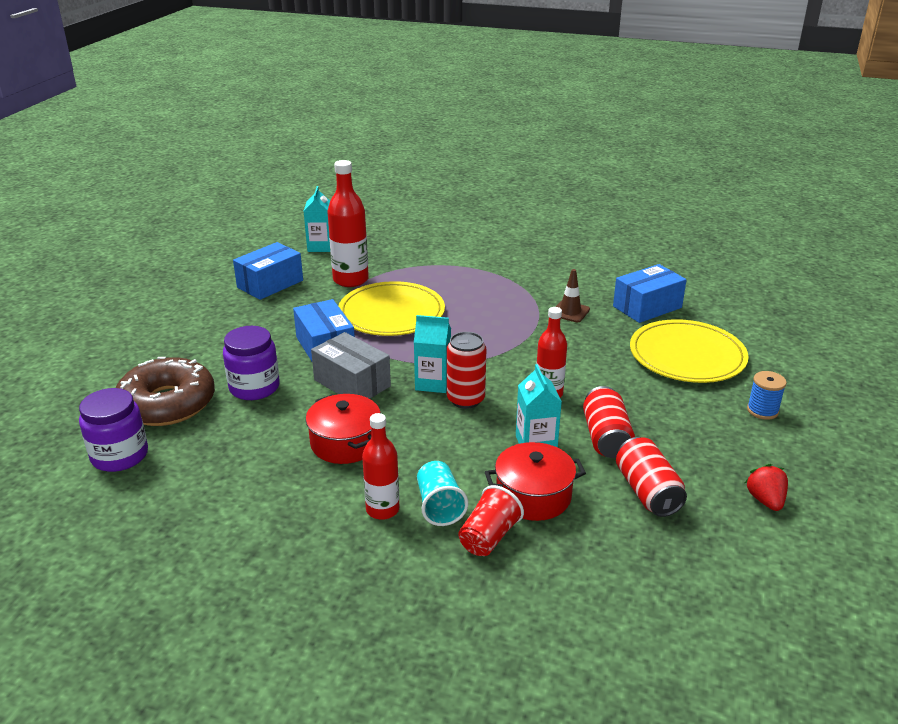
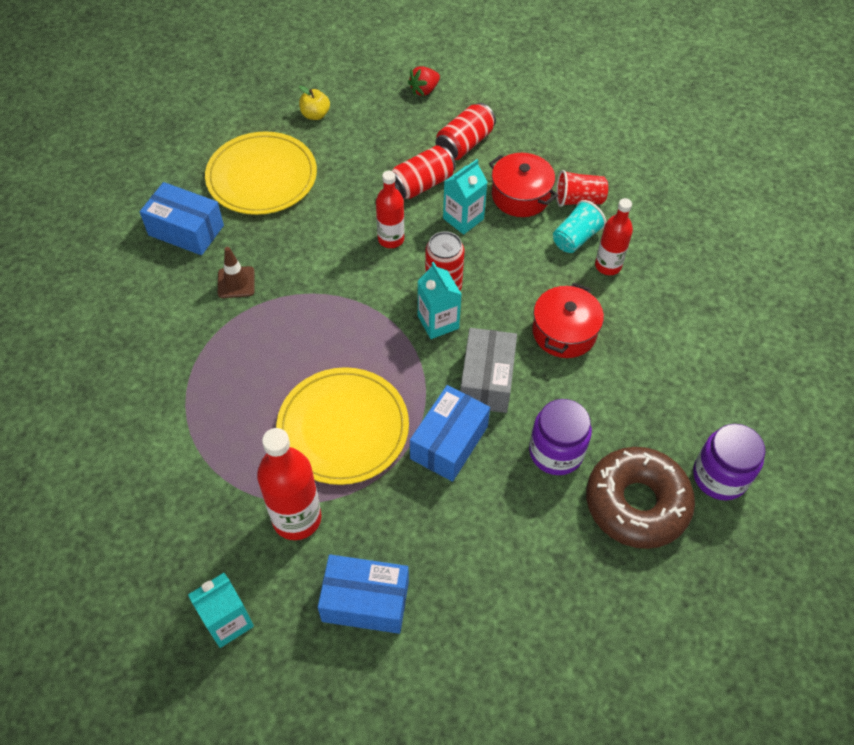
camera: 125 degrees left, 25 degrees up
(762, 410) = (315, 115): blue spool -> yellow apple

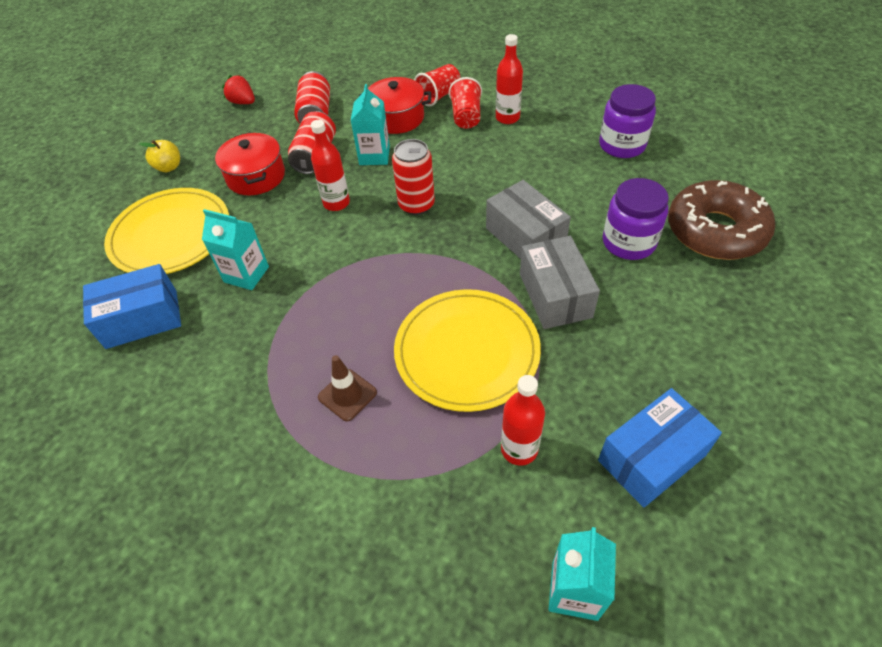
camera: 40 degrees left, 5 degrees down
(236, 282) = (240, 322): brown traffic cone -> brown traffic cone (347, 395)
(297, 518) = (519, 449): red bottle -> red bottle, size x0.64
(424, 90) = (243, 102): red strawberry -> red strawberry turned 120 degrees clockwise
(438, 322) = (442, 228): turquoise carton -> turquoise carton (246, 274)
(449, 442) = (555, 295): blue box -> grey box
(564, 332) = (533, 171): red pot -> red pot (256, 176)
(576, 238) = (466, 117): turquoise cup -> red cup
(719, 476) = (733, 178): purple jar -> purple jar (622, 145)

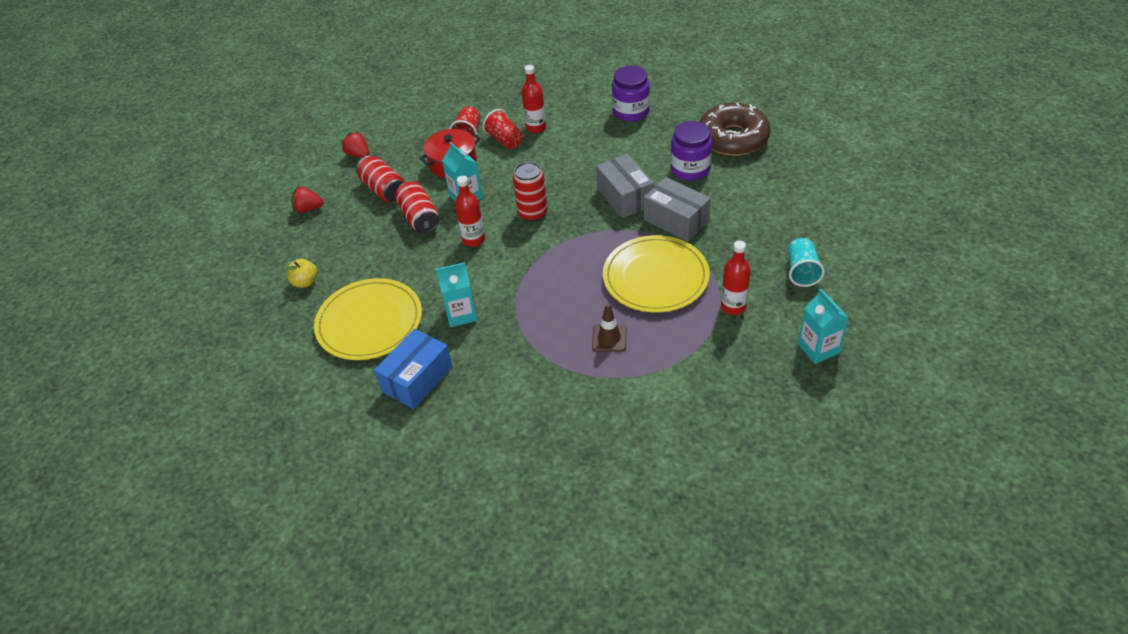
camera: 35 degrees left, 5 degrees down
(256, 176) = (389, 253): red pot -> none
(330, 73) = (358, 155): none -> red strawberry
(525, 237) = (625, 197): grey box -> grey box turned 45 degrees clockwise
(651, 458) = (802, 271): blue box -> turquoise cup

